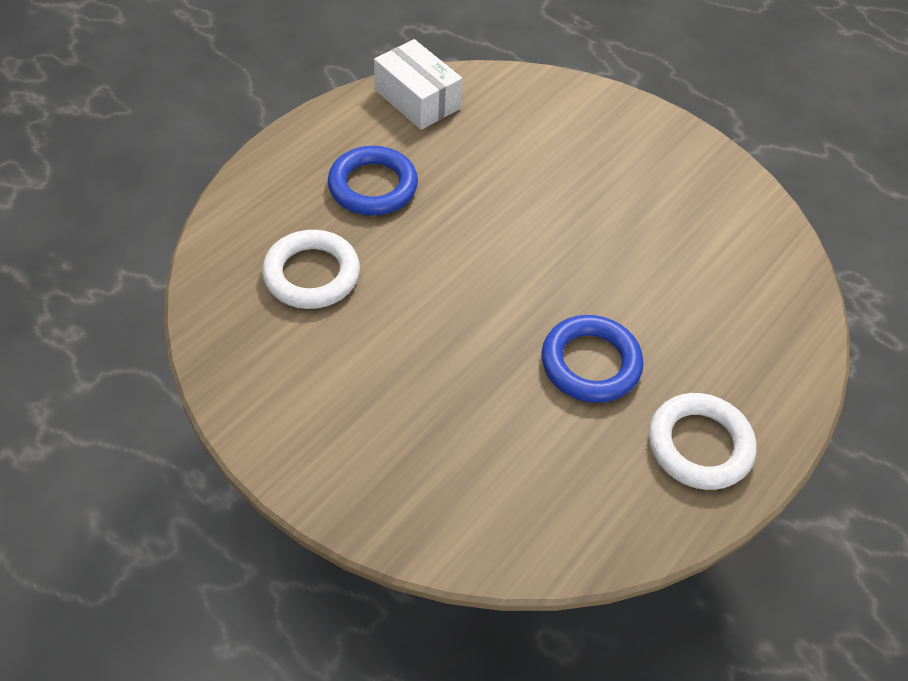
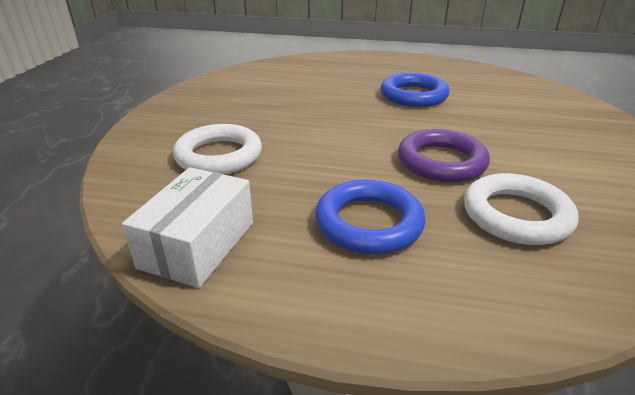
camera: 115 degrees left, 20 degrees down
(419, 282) = (441, 162): none -> purple ring
(699, 445) = (420, 67): white ring -> white ring (219, 155)

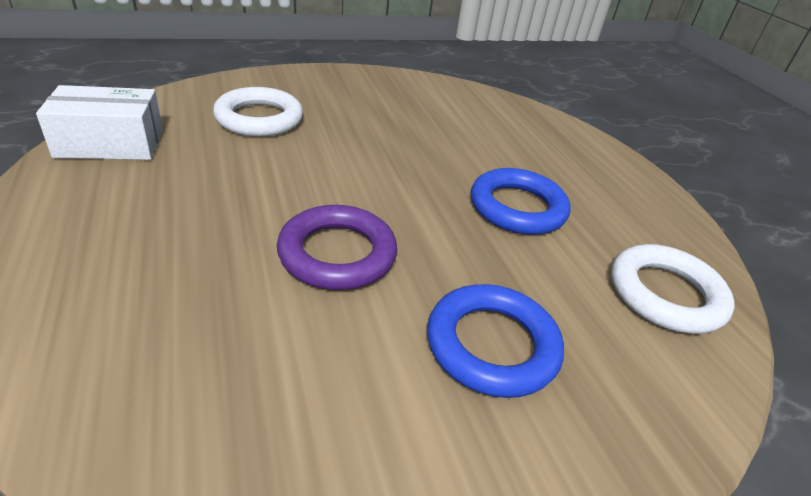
camera: 55 degrees right, 5 degrees up
(369, 223) = (173, 221): blue ring -> blue ring (492, 345)
(516, 215) = (234, 330): white ring -> white ring (665, 294)

